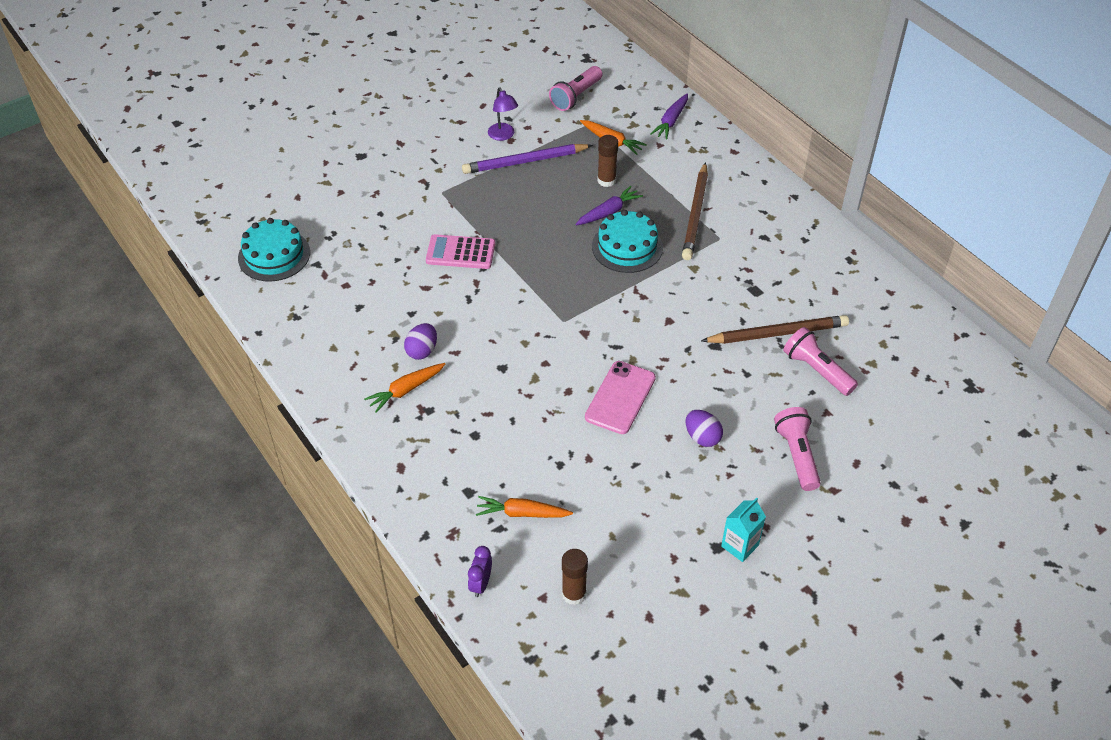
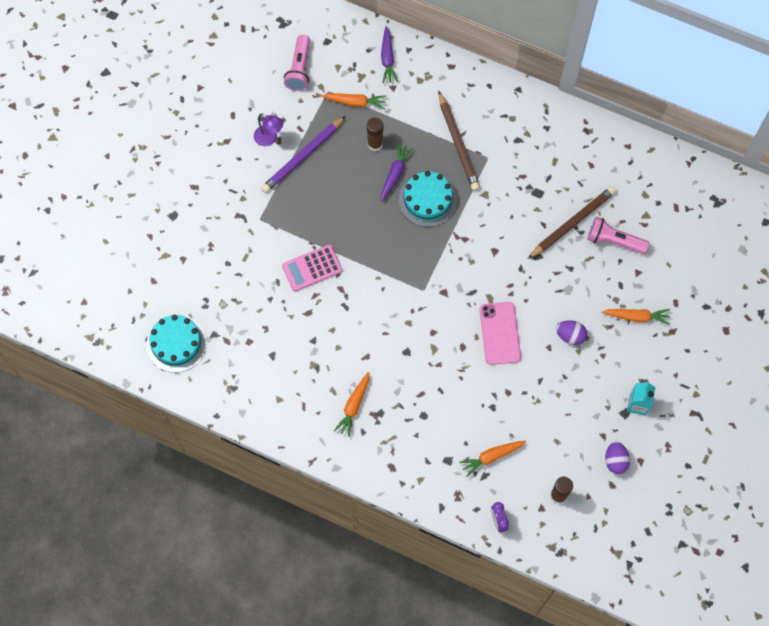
camera: 30 degrees left, 20 degrees up
(422, 351) = (343, 368): purple egg -> purple egg (615, 461)
(797, 455) = (636, 317): pink flashlight -> orange carrot

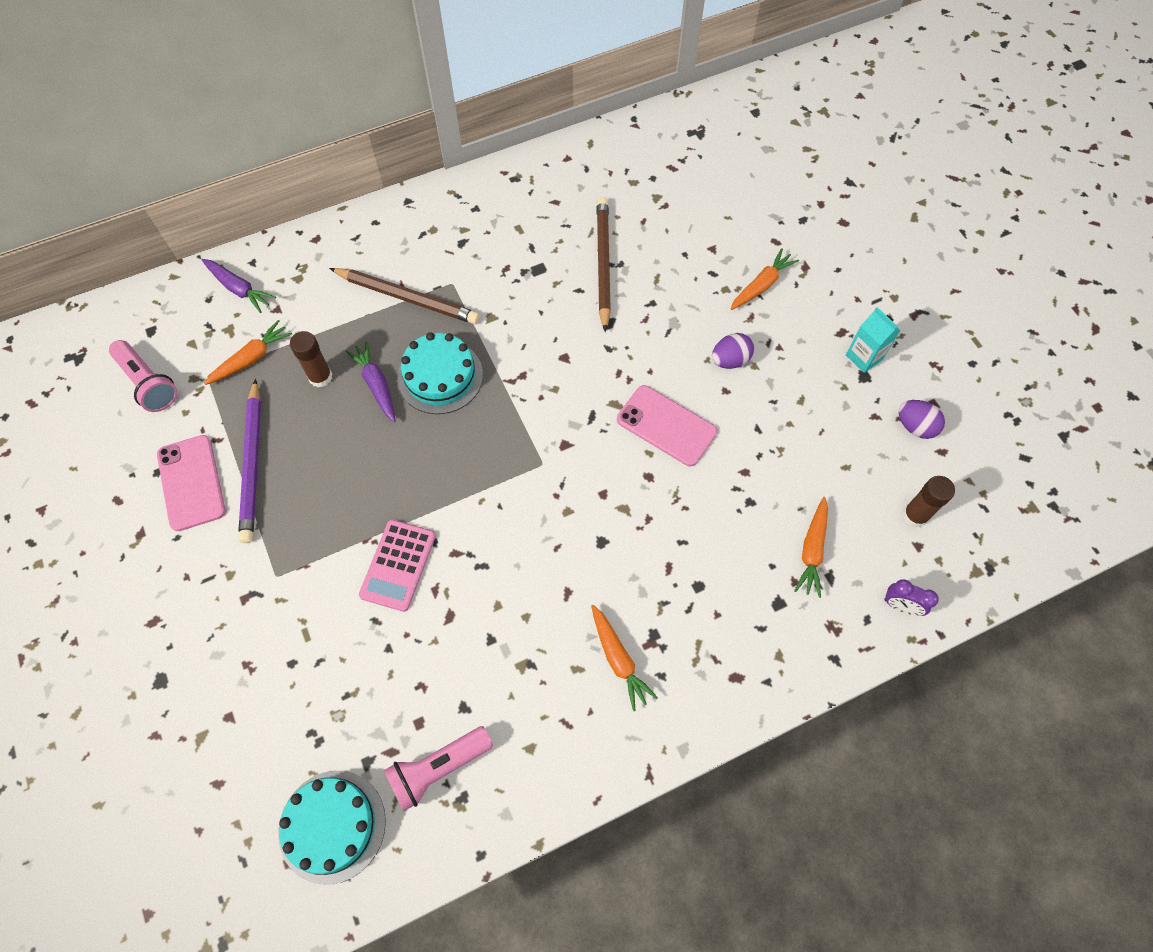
camera: 50 degrees left, 5 degrees down
(269, 139) = (191, 482): purple lamp -> pink phone
(614, 241) = (658, 243): pink flashlight -> pink flashlight (438, 768)

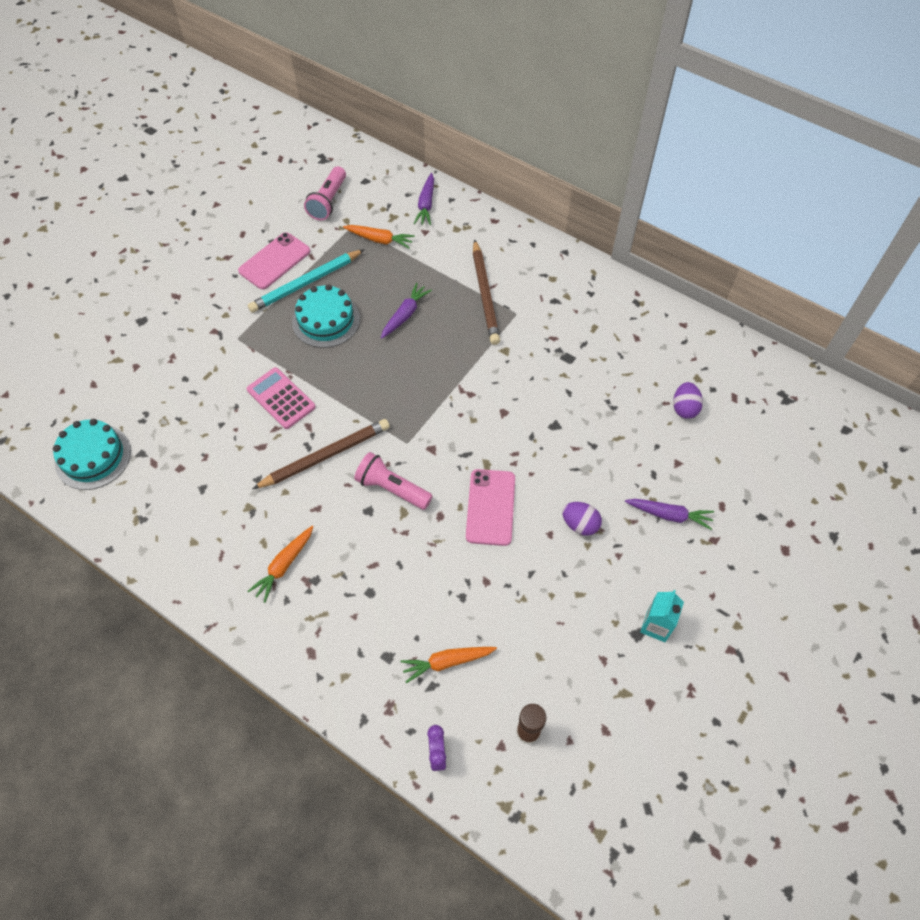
camera: 60 degrees right, 5 degrees down
(253, 464) = (306, 283): purple pencil -> turquoise pencil
(320, 377) = (390, 282): brown glue stick -> none
(398, 565) = (281, 398): pink calculator -> pink calculator turned 60 degrees clockwise
(438, 768) = (155, 495): pink flashlight -> pink flashlight (392, 488)
(440, 376) = (436, 346): turquoise cake -> turquoise cake (326, 320)
(603, 263) = (604, 396): brown pencil -> brown pencil (325, 456)
(761, 285) = (669, 515): orange carrot -> purple carrot
(915, 427) = (615, 697): purple egg -> purple egg (684, 408)

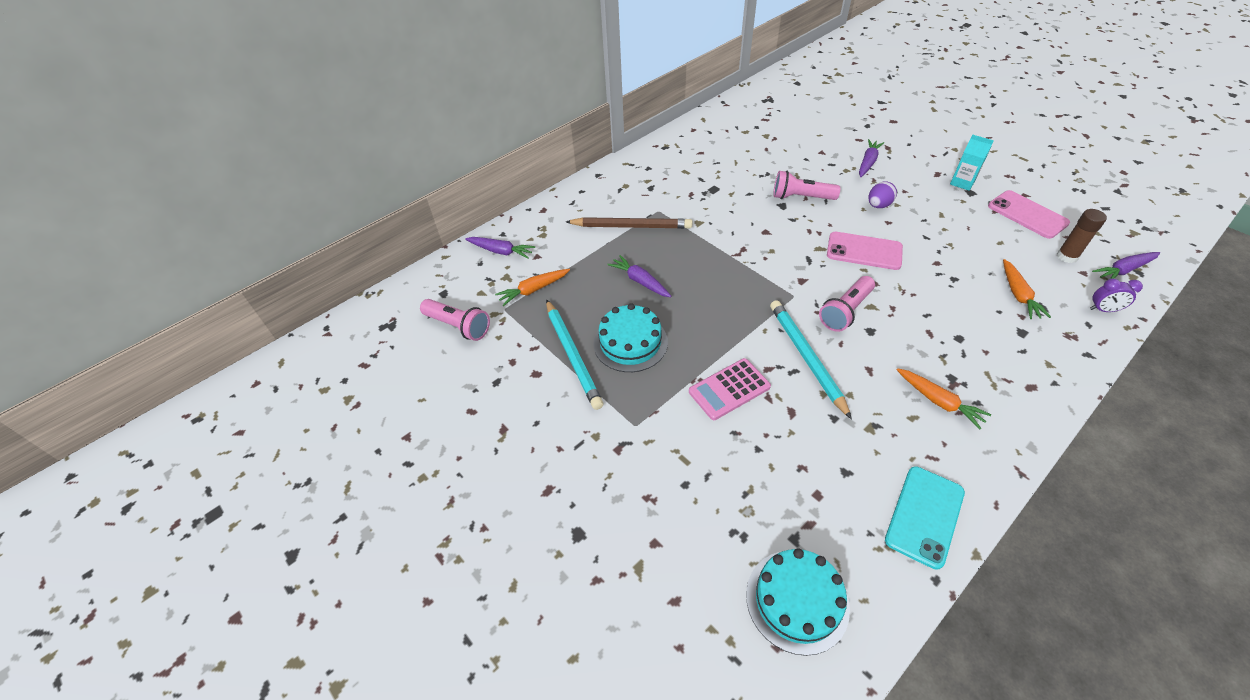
camera: 75 degrees left, 10 degrees down
(163, 545) = (924, 516): none -> turquoise phone
(274, 261) = (529, 381): pink phone -> pink phone (1027, 214)
(325, 456) = (806, 357): brown pencil -> turquoise pencil
(379, 240) = (534, 290): orange carrot -> orange carrot turned 150 degrees counterclockwise
(515, 797) = (1123, 270): none -> purple carrot
(574, 443) = (801, 197): none -> pink flashlight
(684, 408) = (772, 141): purple egg -> none

